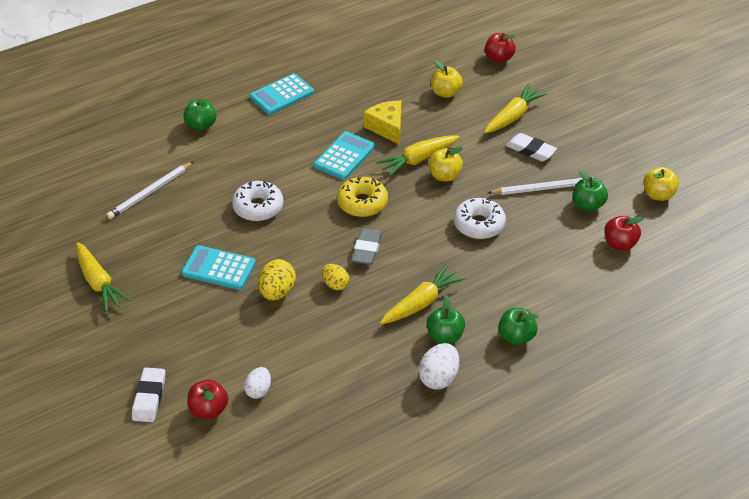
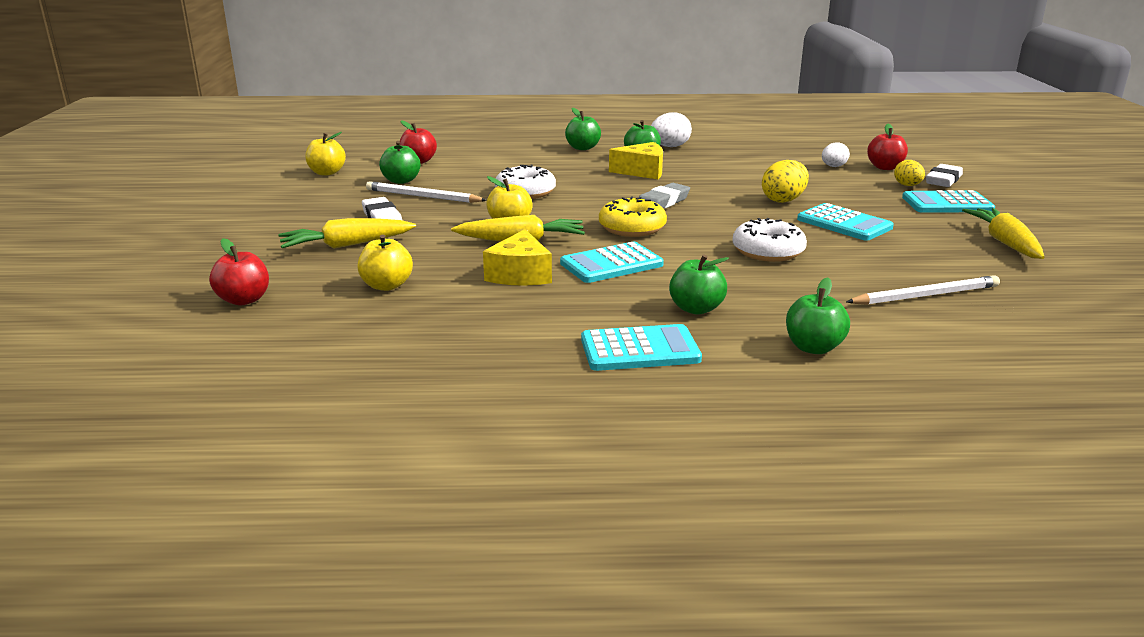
camera: 150 degrees left, 20 degrees down
(143, 340) = (947, 204): none -> turquoise calculator
(272, 133) = (696, 309): none -> green apple
(335, 284) = (717, 193): yellow egg -> yellow egg (907, 185)
(421, 302) = (642, 171): yellow carrot -> yellow cheese

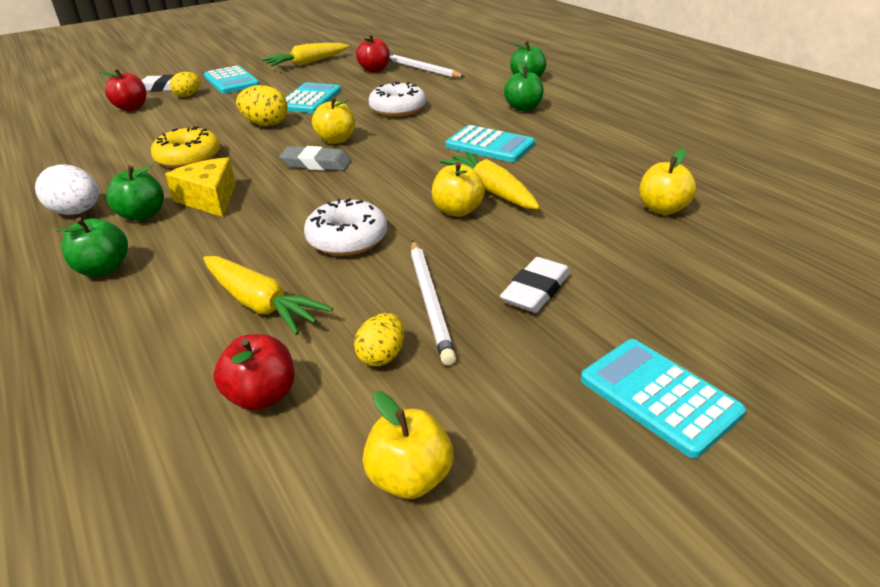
camera: 120 degrees left, 10 degrees up
(244, 300) = (800, 259): red apple -> red apple (374, 70)
(346, 245) = (629, 273): yellow carrot -> yellow carrot (261, 304)
(401, 181) = (382, 356): green apple -> yellow egg
(520, 274) = (557, 168): yellow cheese -> none
(632, 228) = (401, 158): yellow donut -> yellow donut (188, 158)
(640, 350) = (597, 108): turquoise calculator -> turquoise calculator (659, 396)
(708, 216) = (336, 140): none -> yellow apple
(833, 166) = (138, 124): white egg -> none

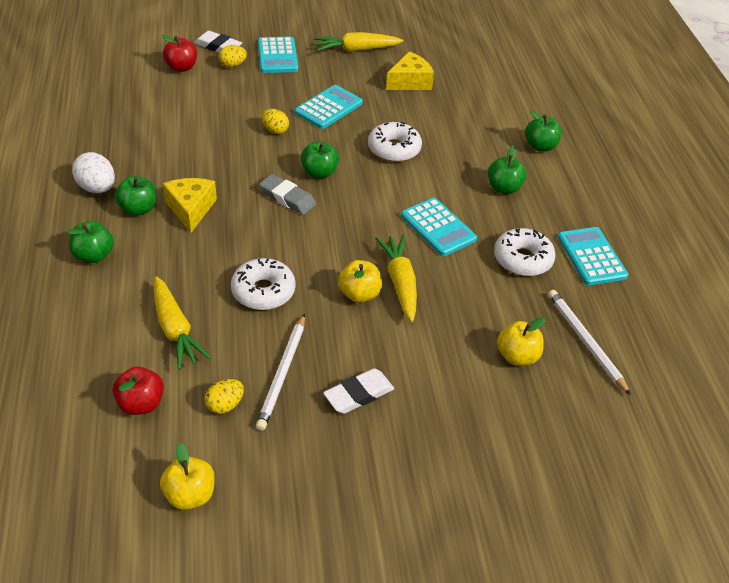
camera: 20 degrees right, 10 degrees up
(188, 158) = (197, 153): yellow donut -> none
(265, 124) = (275, 130): yellow egg -> yellow egg, size x0.66
(336, 140) = (319, 173): yellow apple -> green apple
(374, 70) = (410, 82): red apple -> yellow cheese
(421, 69) = (453, 96): white pencil -> white pencil (585, 341)
(590, 144) = (522, 259): none -> white donut
(659, 396) = (369, 509): turquoise calculator -> turquoise calculator (591, 257)

